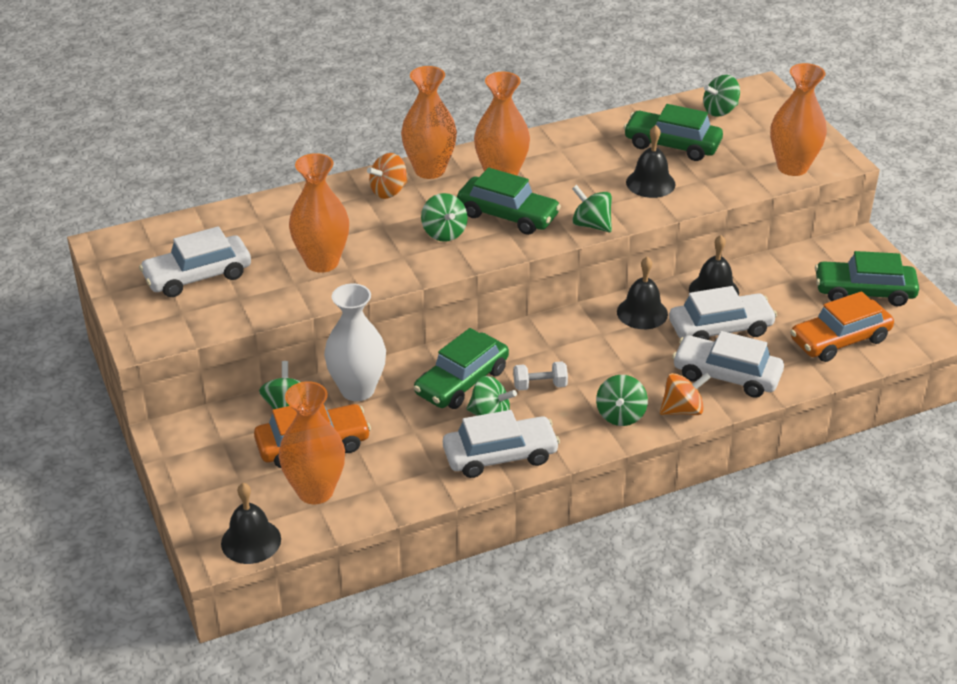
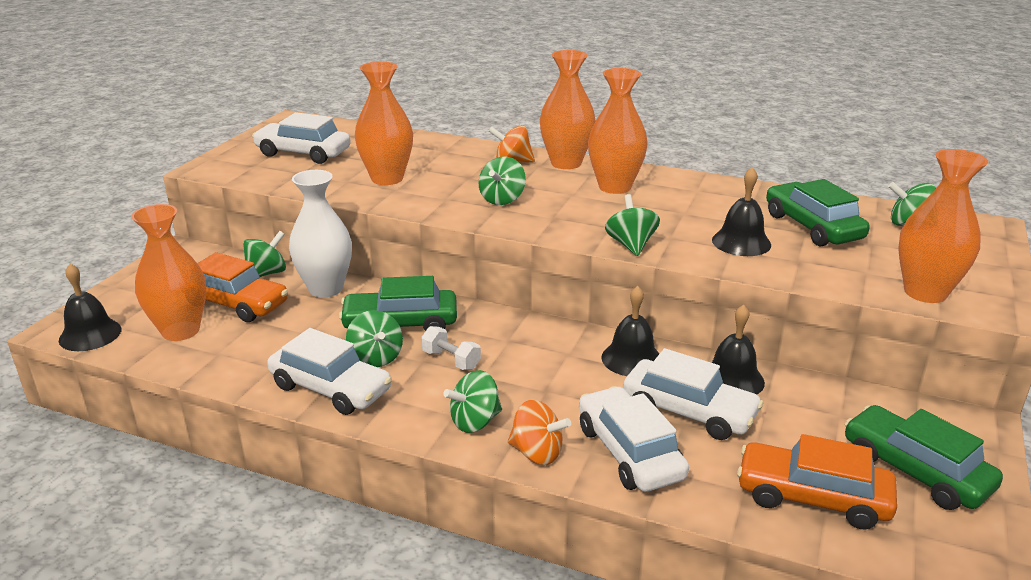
camera: 45 degrees right, 10 degrees down
(508, 215) = (572, 210): green car -> none

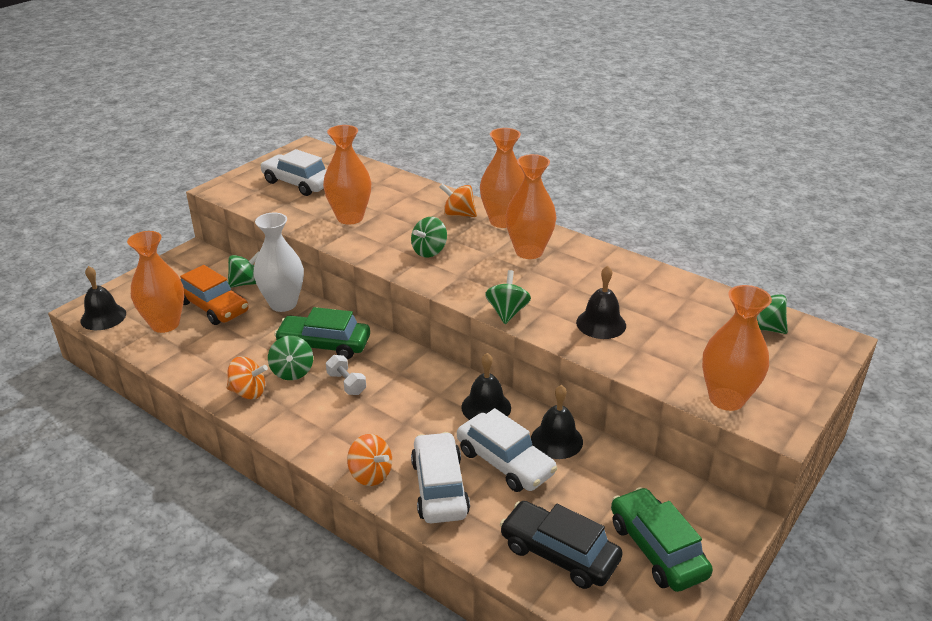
camera: 15 degrees right, 5 degrees up
(330, 388) = (248, 392): white car -> orange spinning top
(475, 422) = (338, 439): green spinning top -> none
(812, 227) = (673, 317): green car -> none
(812, 497) = (559, 553): orange car -> black car

